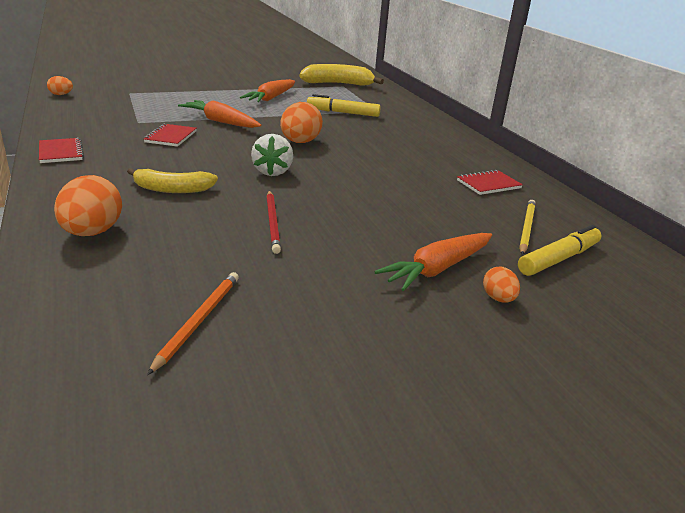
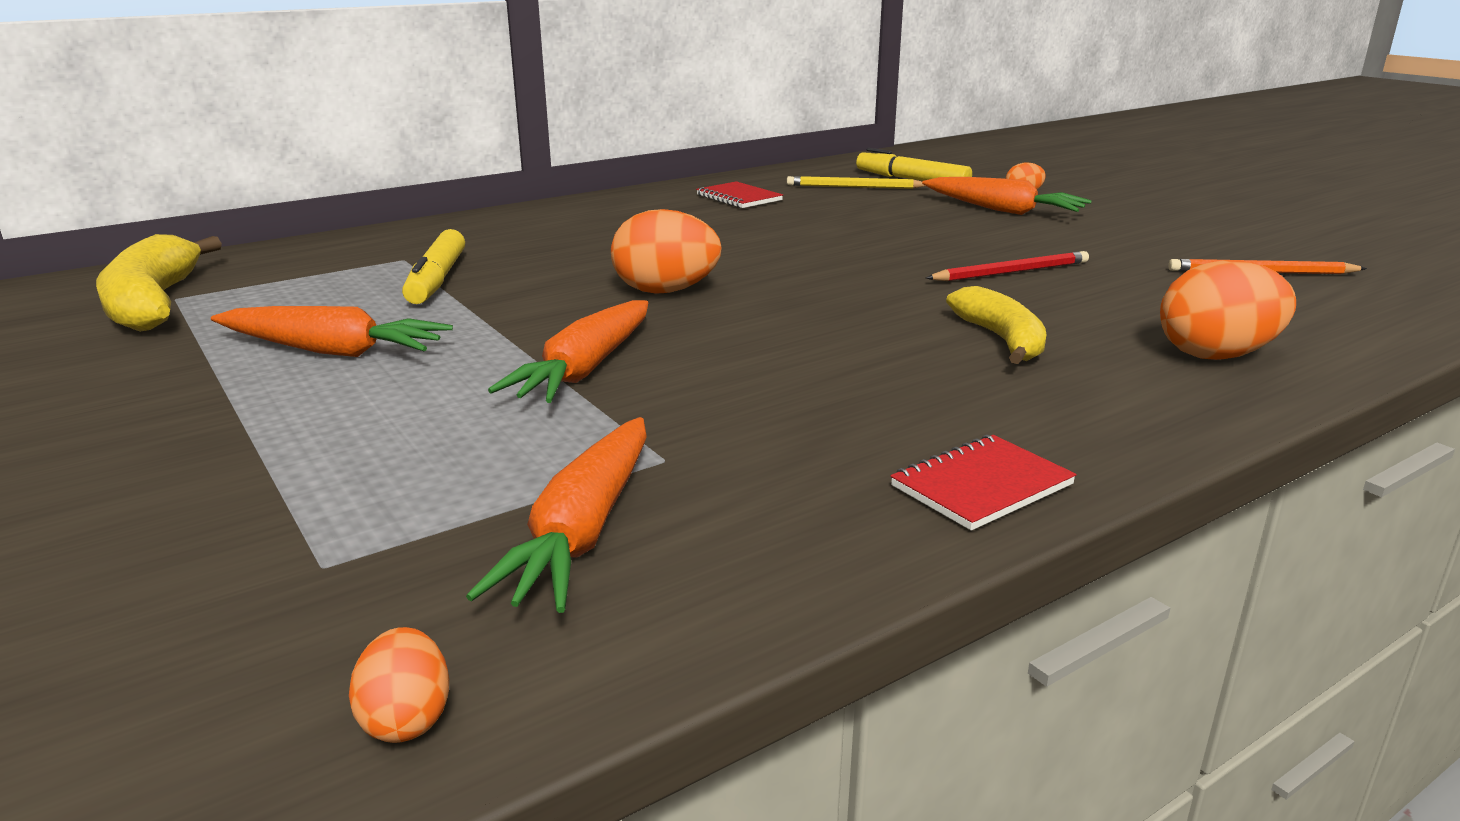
camera: 100 degrees left, 5 degrees down
(110, 111) = (583, 531): none -> orange carrot
(171, 137) = (743, 396): red notebook -> none
(272, 172) = (836, 292): white strawberry -> none

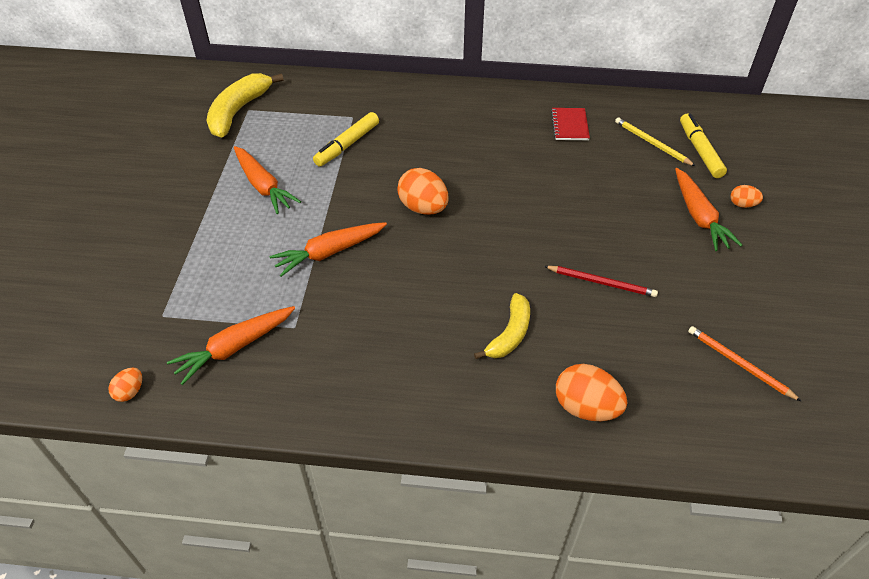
camera: 40 degrees right, 25 degrees up
(981, 485) = (370, 412): red notebook -> none

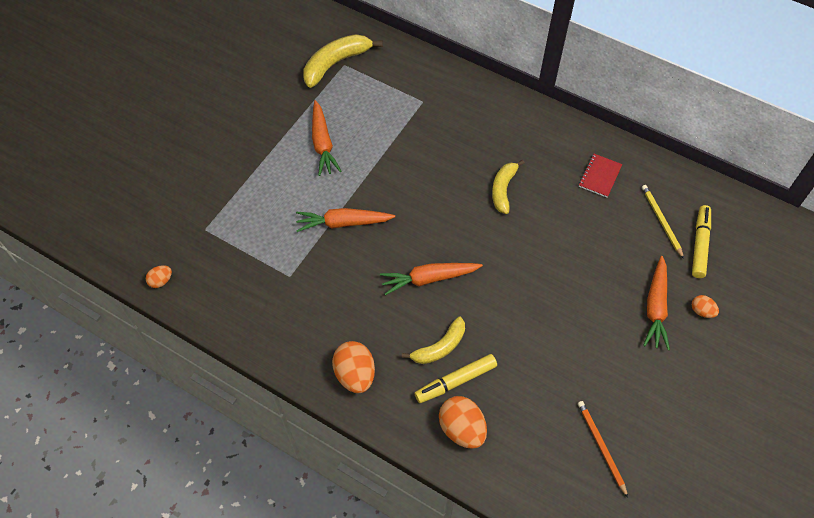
camera: 25 degrees right, 10 degrees up
(235, 347) = (242, 275): orange carrot -> orange carrot (429, 279)
(347, 145) = (405, 128): yellow marker -> yellow marker (455, 381)
(423, 208) = (434, 210): orange egg -> orange egg (355, 374)
(483, 166) = (503, 189): none -> yellow banana
(602, 282) = (536, 334): red pencil -> none

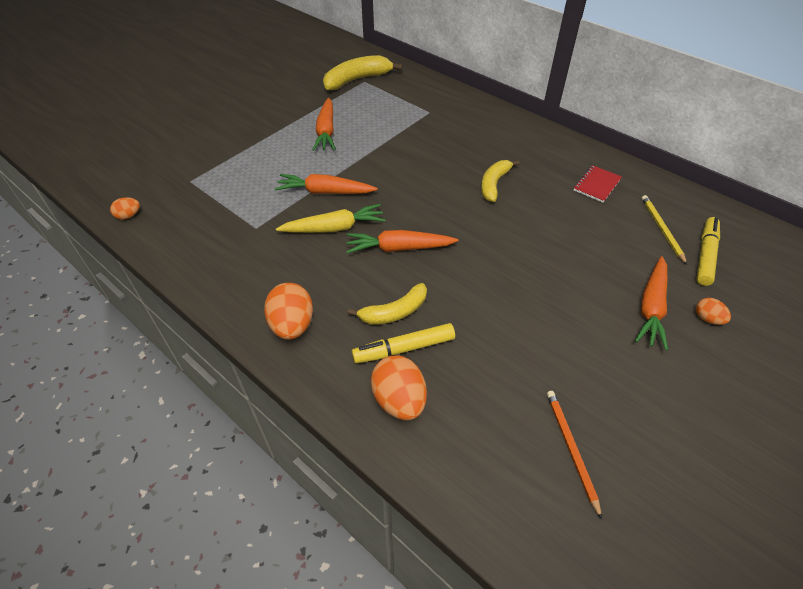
camera: 10 degrees right, 10 degrees down
(363, 265) = (334, 228): none -> yellow carrot

